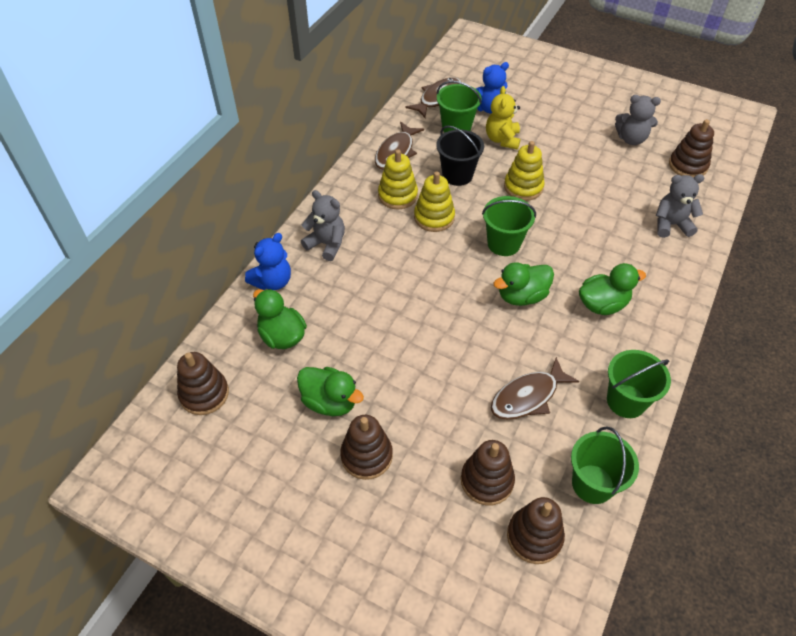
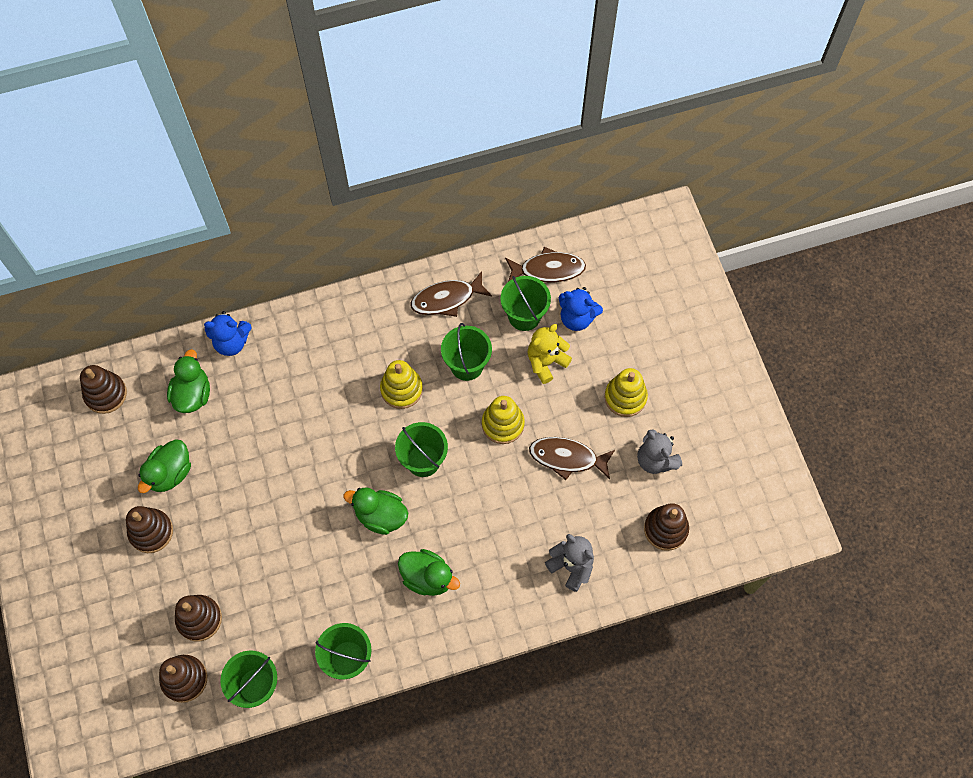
camera: 45 degrees right, 15 degrees up
(326, 244) = (300, 343): grey teddy bear -> none
(330, 402) = (170, 473): green duck -> green duck turned 45 degrees clockwise
(397, 195) = (399, 344): yellow stacking toy -> yellow stacking toy (625, 397)
(457, 175) = (467, 365): black bucket -> green bucket
(528, 396) = (290, 592): brown fish -> brown fish (567, 458)

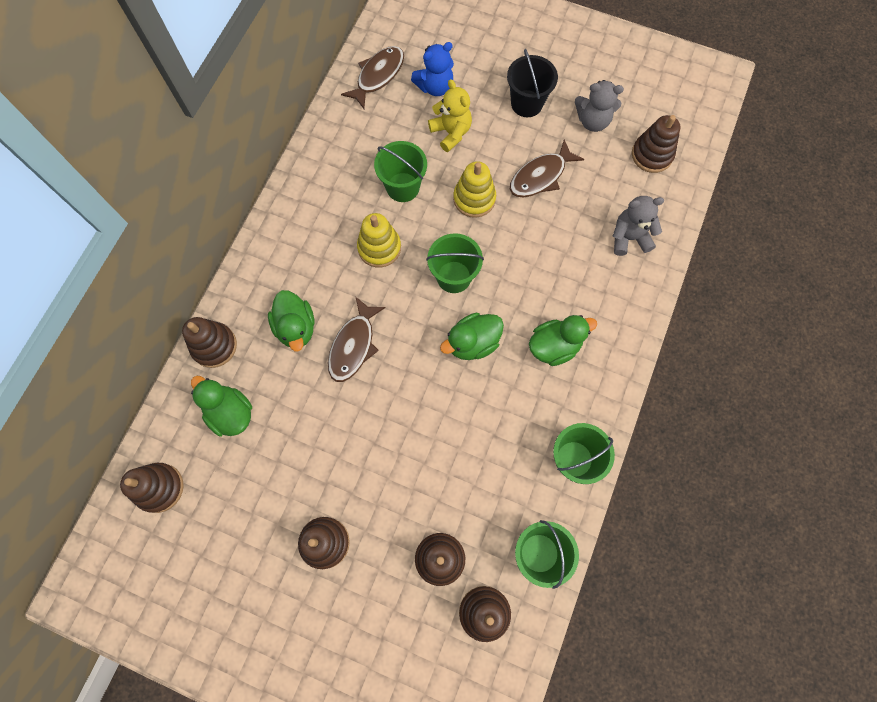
camera: 50 degrees left, 5 degrees up
(170, 473) = (285, 486): green duck -> green duck (296, 328)
(231, 342) = (214, 346): blue teddy bear -> brown stacking toy
(447, 299) = (334, 160): brown fish -> brown fish (354, 345)
(524, 316) = (400, 119): green bucket -> none
(546, 362) = (451, 133): yellow teddy bear -> yellow teddy bear turned 150 degrees clockwise
(625, 397) = (526, 103): yellow stacking toy -> black bucket

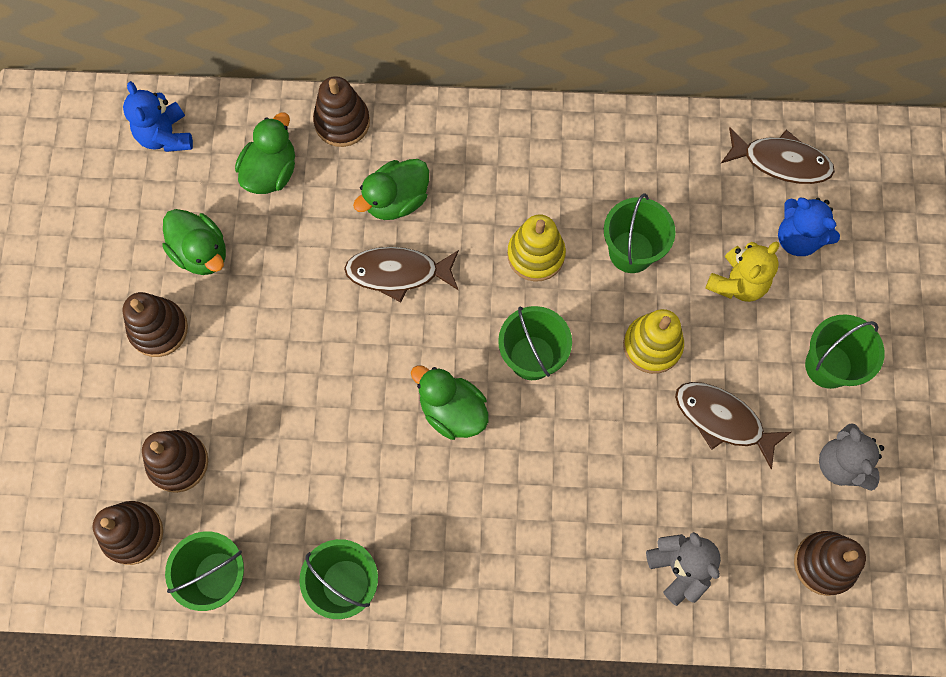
camera: 70 degrees right, 0 degrees up
(159, 488) = (165, 136): brown stacking toy -> blue teddy bear
(526, 103) = (828, 366): black bucket -> green bucket
(554, 346) = (485, 514): green duck -> green duck (201, 252)

